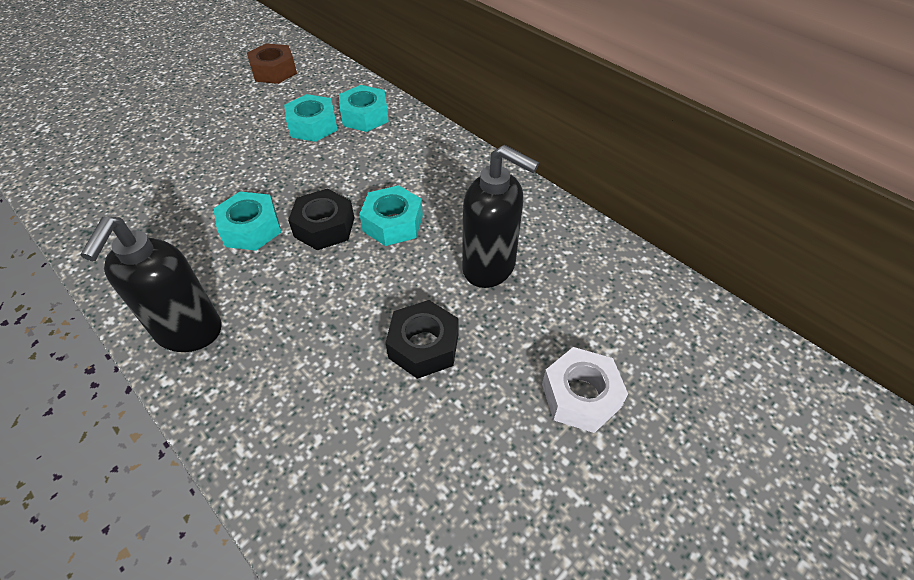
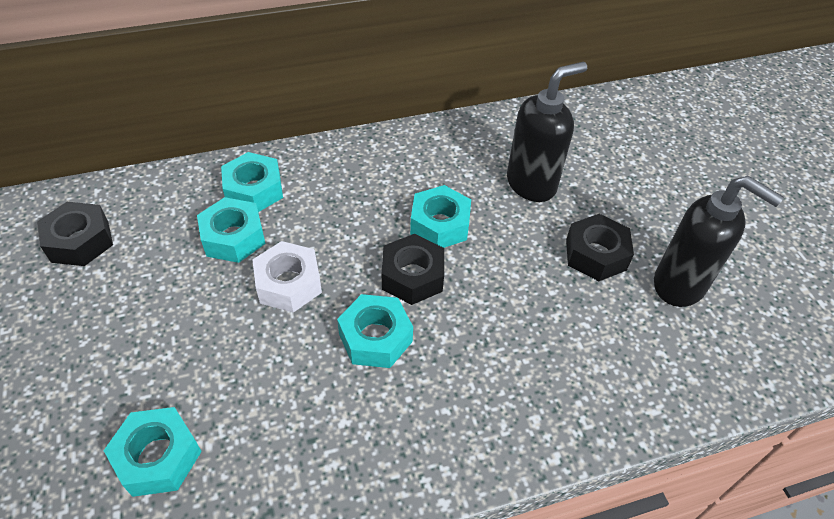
camera: 65 degrees left, 0 degrees up
(120, 169) = (158, 457): none -> turquoise nut
(189, 332) = (500, 426): black soap dispenser -> black soap dispenser (680, 285)
(274, 71) = (80, 241): brown nut -> black nut
(580, 396) = (676, 188): white nut -> white nut (288, 284)

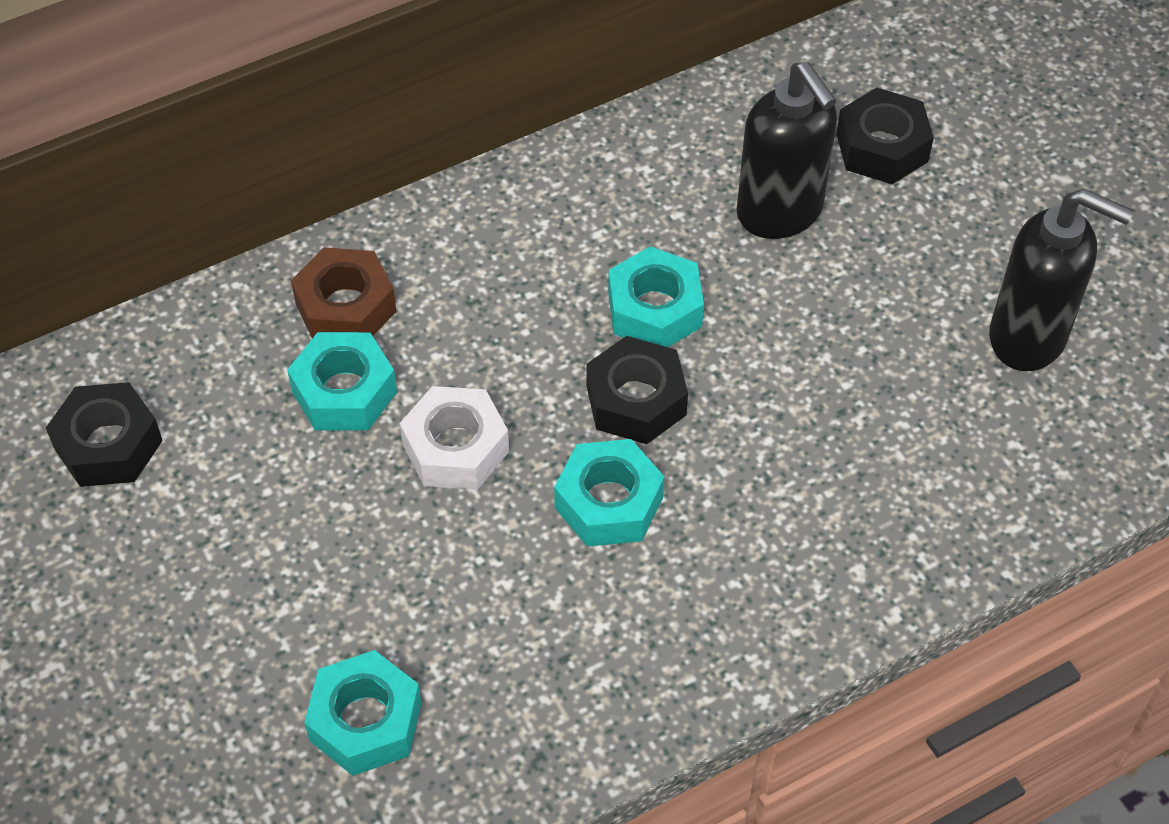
camera: 10 degrees left, 5 degrees up
(254, 190) = (346, 307): turquoise nut -> brown nut
(531, 184) = (780, 213): black soap dispenser -> black soap dispenser turned 105 degrees clockwise
(596, 254) = (899, 313): black nut -> black nut (882, 147)

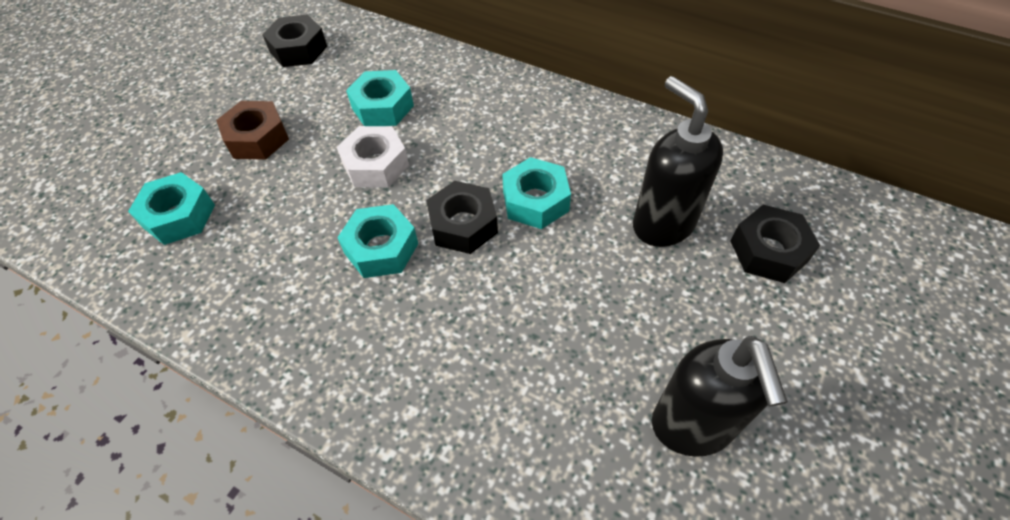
camera: 60 degrees right, 0 degrees up
(346, 307) = (435, 82): brown nut -> brown nut (257, 138)
(780, 213) = (662, 224): black soap dispenser -> black soap dispenser turned 120 degrees clockwise

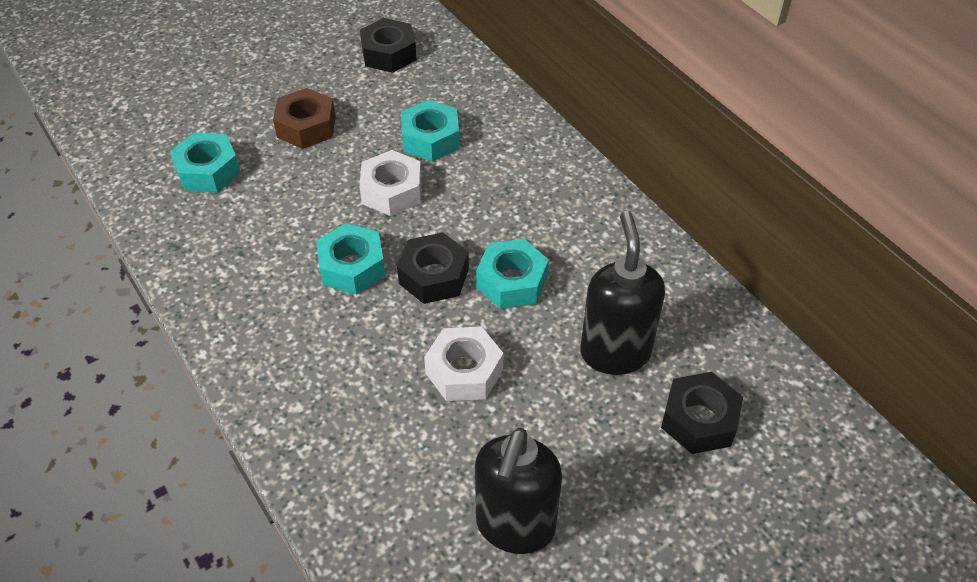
camera: 25 degrees right, 5 degrees down
(548, 300) = (464, 371): none -> white nut

